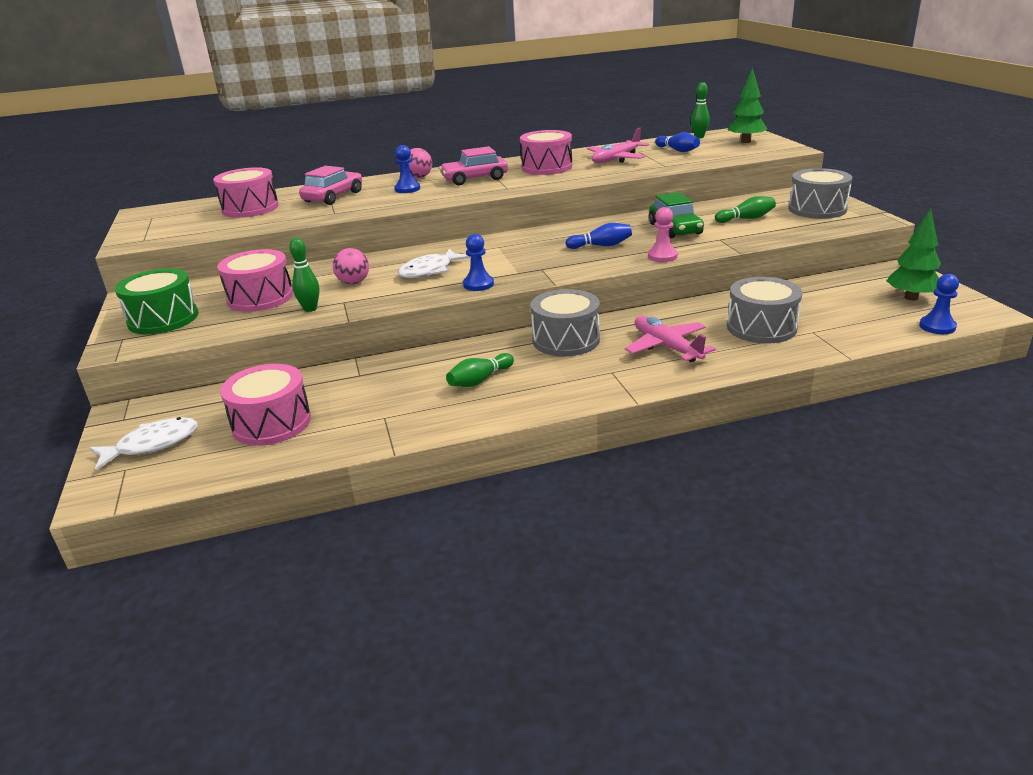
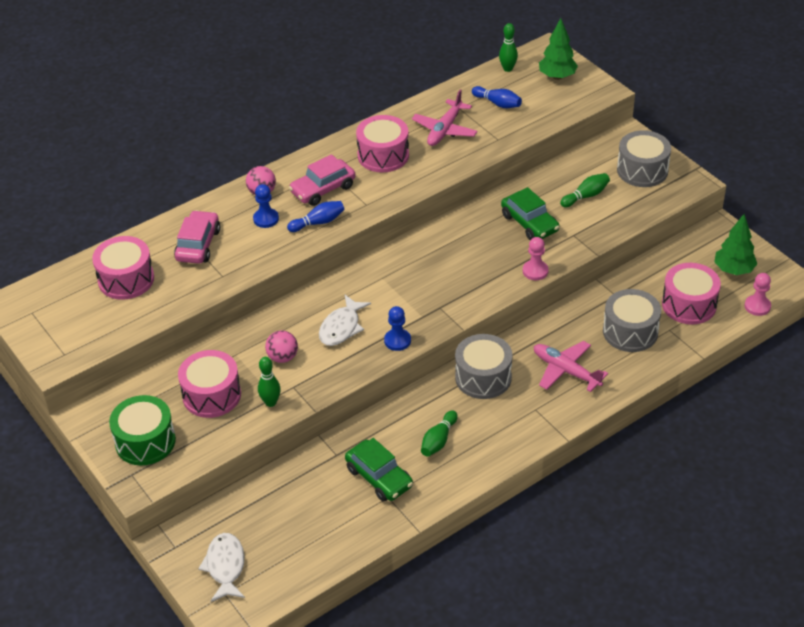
camera: 20 degrees left, 15 degrees up
(152, 445) = (225, 566): white fish -> white fish turned 45 degrees counterclockwise
(271, 423) = (303, 523): pink drum -> pink drum (689, 305)
(388, 399) = (379, 477): none -> green car
(601, 246) = (475, 262): blue bowling pin -> blue bowling pin (318, 222)
(937, 326) = (757, 306): blue pawn -> pink pawn

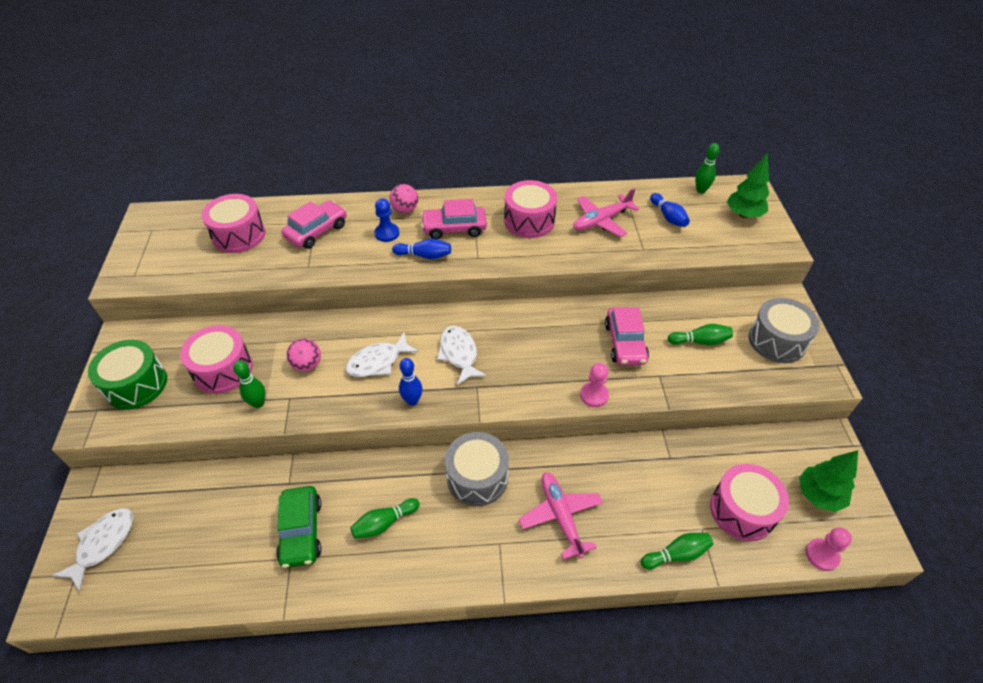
camera: 30 degrees right, 5 degrees up
(397, 341) = (412, 401): blue pawn -> blue bowling pin
(404, 291) = (459, 354): none -> white fish
(529, 223) = (625, 343): green car -> pink car
(630, 332) = (657, 508): grey drum -> none
(663, 353) = (676, 554): none -> green bowling pin

